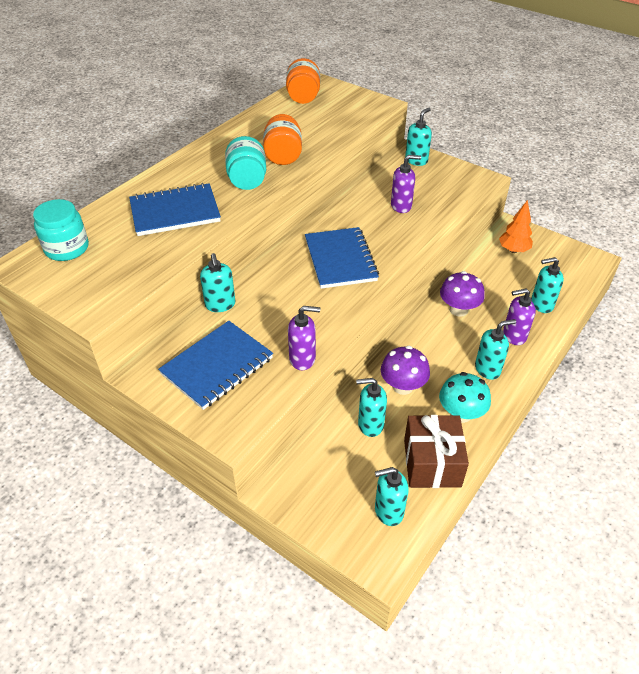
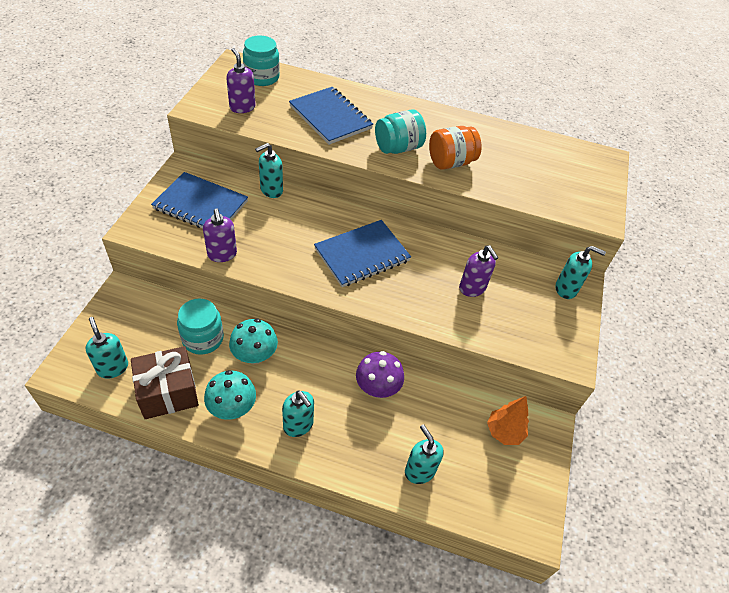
camera: 65 degrees right, 5 degrees up
(303, 97) = (567, 156): orange jar -> none
(370, 424) = (203, 338): turquoise soap dispenser -> turquoise jar
(403, 386) = (254, 355): purple mushroom -> turquoise mushroom
(513, 336) = (356, 446): purple soap dispenser -> purple soap dispenser (242, 107)

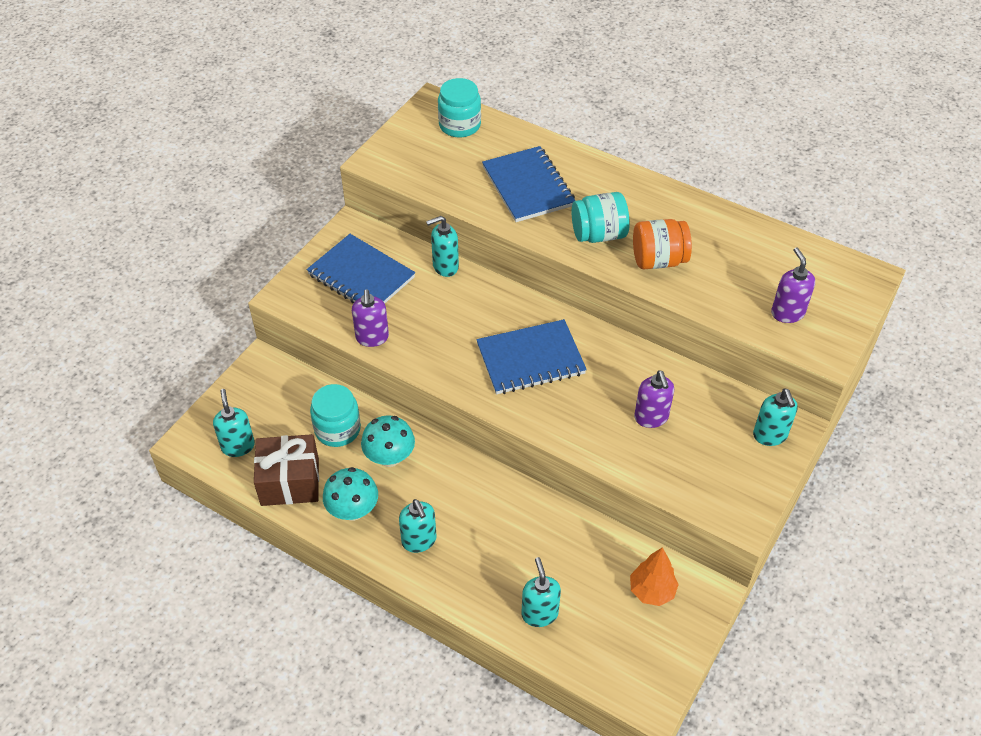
camera: 20 degrees right, 0 degrees up
(242, 107) = (427, 164): purple soap dispenser -> purple soap dispenser (787, 313)
(377, 388) = (518, 516): purple mushroom -> none
(566, 289) = (770, 435): turquoise soap dispenser -> turquoise soap dispenser turned 45 degrees clockwise

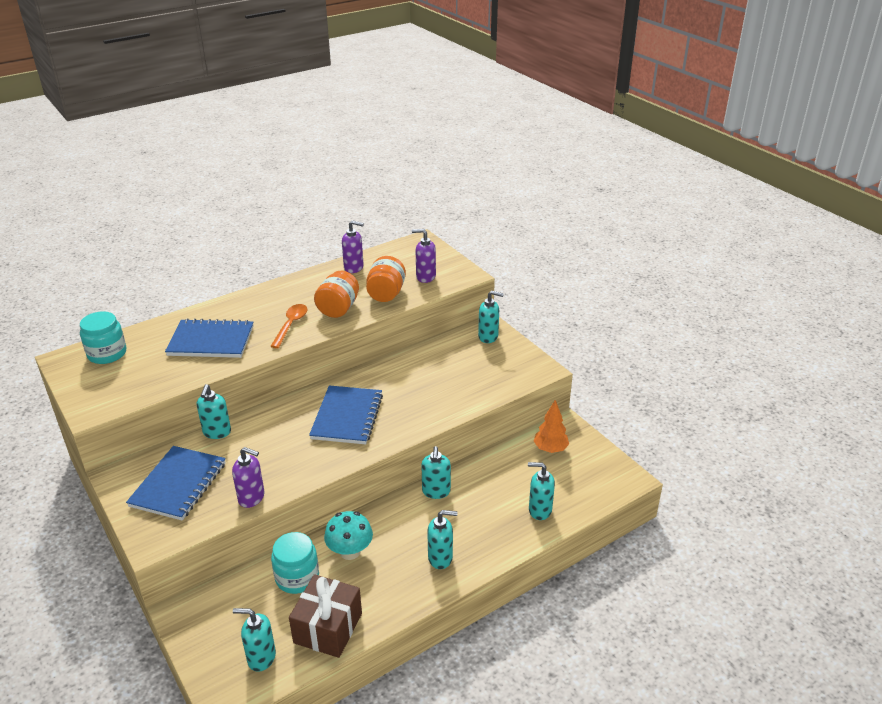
camera: 65 degrees left, 15 degrees down
(353, 510) = (385, 592): turquoise mushroom -> none
(361, 276) = (178, 485): blue notebook -> blue notebook turned 45 degrees counterclockwise
(512, 498) = (436, 491): none -> turquoise soap dispenser
(598, 234) = (291, 325): turquoise jar -> orange spoon
(651, 417) = (440, 379): purple soap dispenser -> purple soap dispenser (354, 268)
(721, 290) = (386, 294): none -> orange jar

